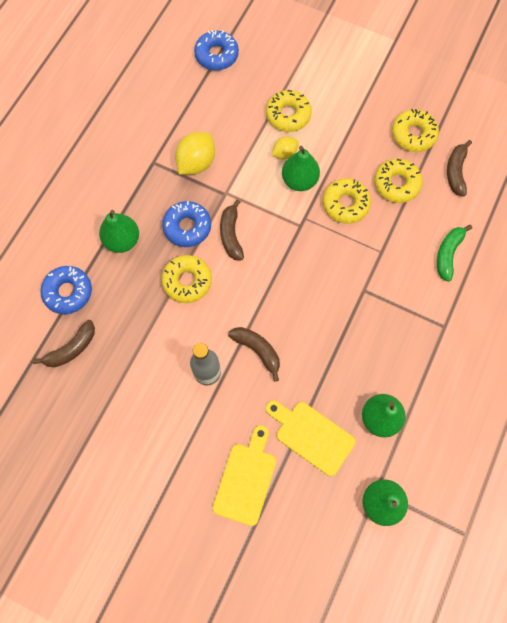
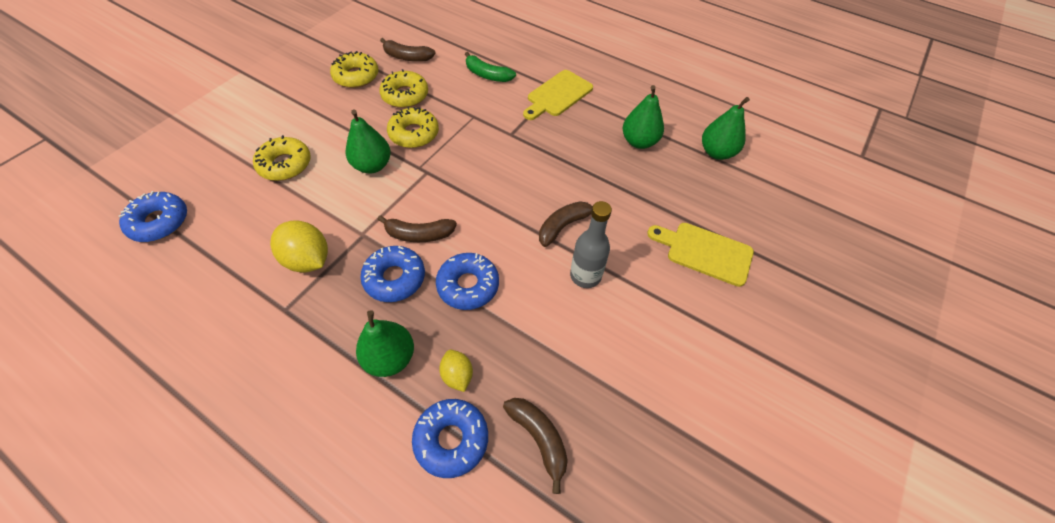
camera: 85 degrees left, 15 degrees down
(187, 281) = (468, 285): yellow donut -> blue donut
(284, 153) = (333, 174): yellow lemon -> yellow lemon (457, 375)
(311, 435) = (656, 193): yellow cutting board -> yellow cutting board (557, 95)

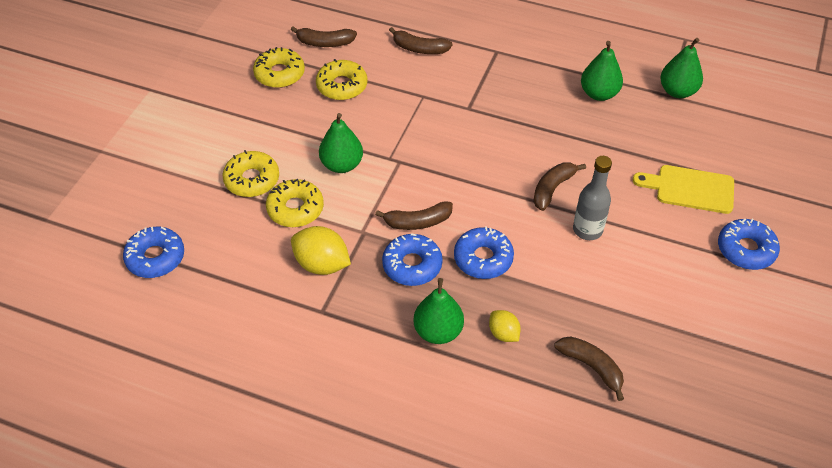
camera: 10 degrees left, 5 degrees down
(414, 134) = (369, 125): yellow donut -> yellow donut (295, 209)
(451, 439) = (518, 382): blue donut -> blue donut (746, 249)
(487, 75) = (419, 48): green banana -> brown banana
(557, 95) = (501, 58): yellow cutting board -> none

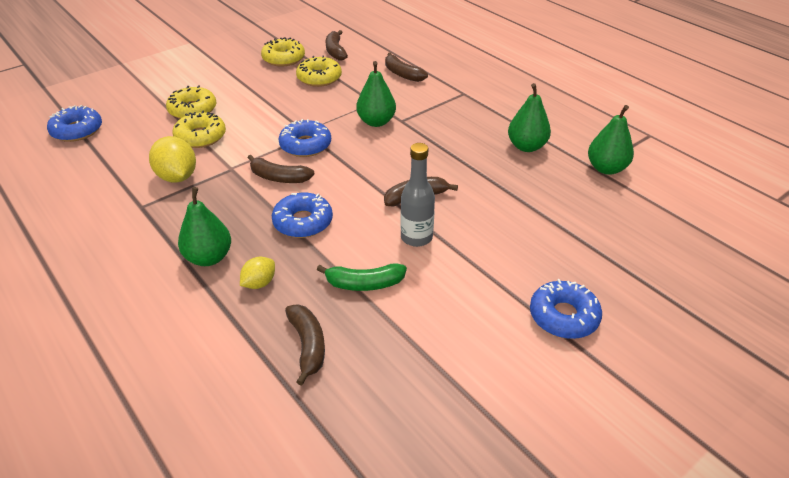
camera: 30 degrees right, 10 degrees down
(325, 43) = (335, 51): brown banana -> brown banana turned 45 degrees clockwise
(342, 165) = (264, 122): green pear -> green pear (376, 122)
(412, 265) = (242, 204): blue donut -> blue donut (305, 145)
(503, 333) = (259, 283): yellow lemon -> yellow lemon turned 45 degrees clockwise
(585, 293) = (364, 284): none -> green banana
(690, 189) = (549, 244): yellow cutting board -> none

